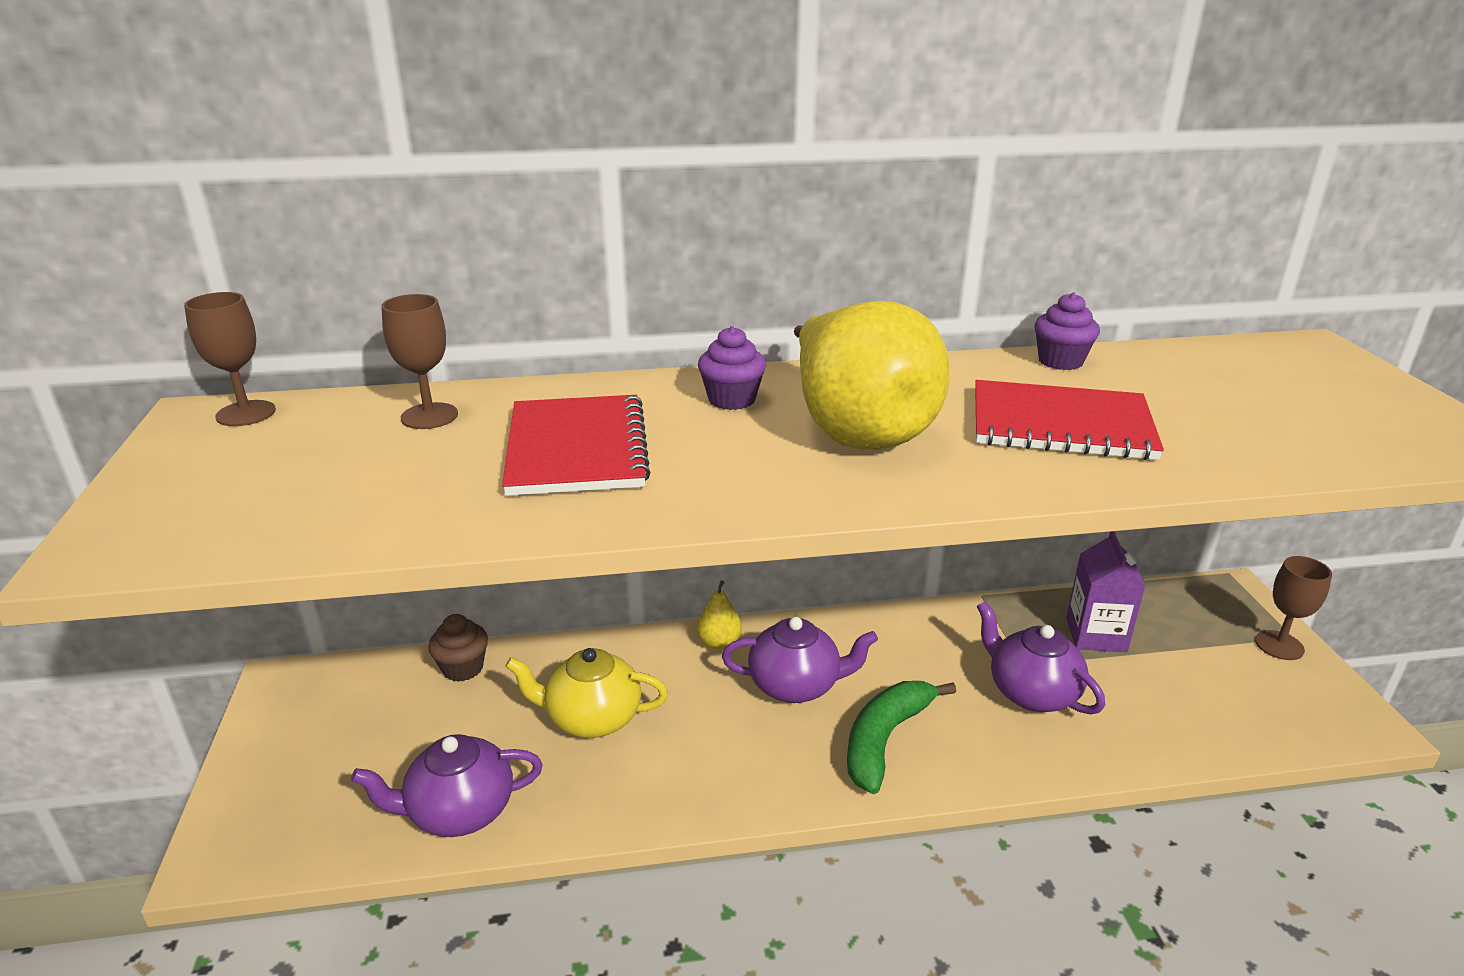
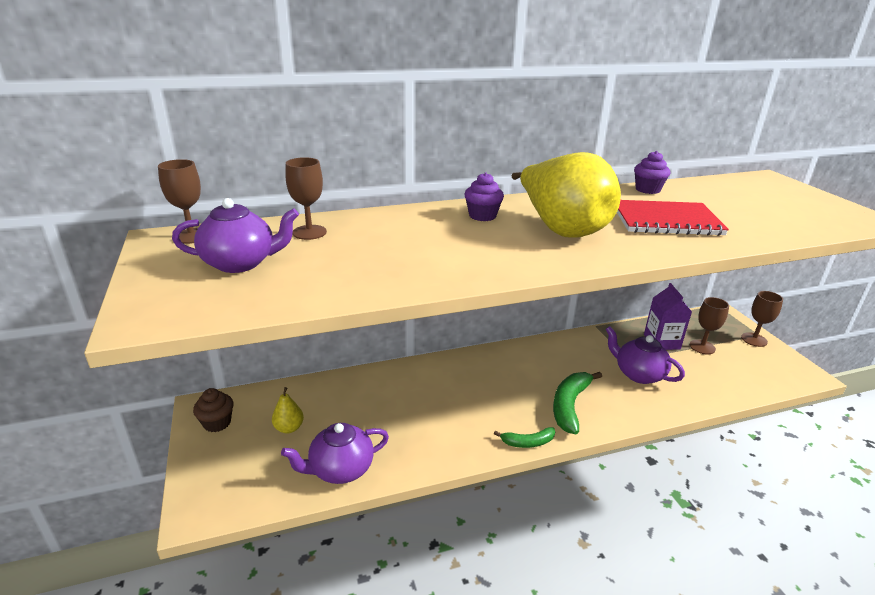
camera: 10 degrees left, 0 degrees up
(463, 668) = (314, 389): brown cupcake -> brown cupcake (217, 423)
(577, 448) = (408, 245): red notebook -> none
(592, 718) = (401, 410): yellow teapot -> none
(719, 643) = (461, 362): yellow pear -> yellow pear (289, 428)
(788, 799) = (528, 442): none -> green banana
(796, 685) = (511, 381): purple teapot -> purple teapot (241, 263)
(1171, 651) = (702, 347): none -> brown goblet

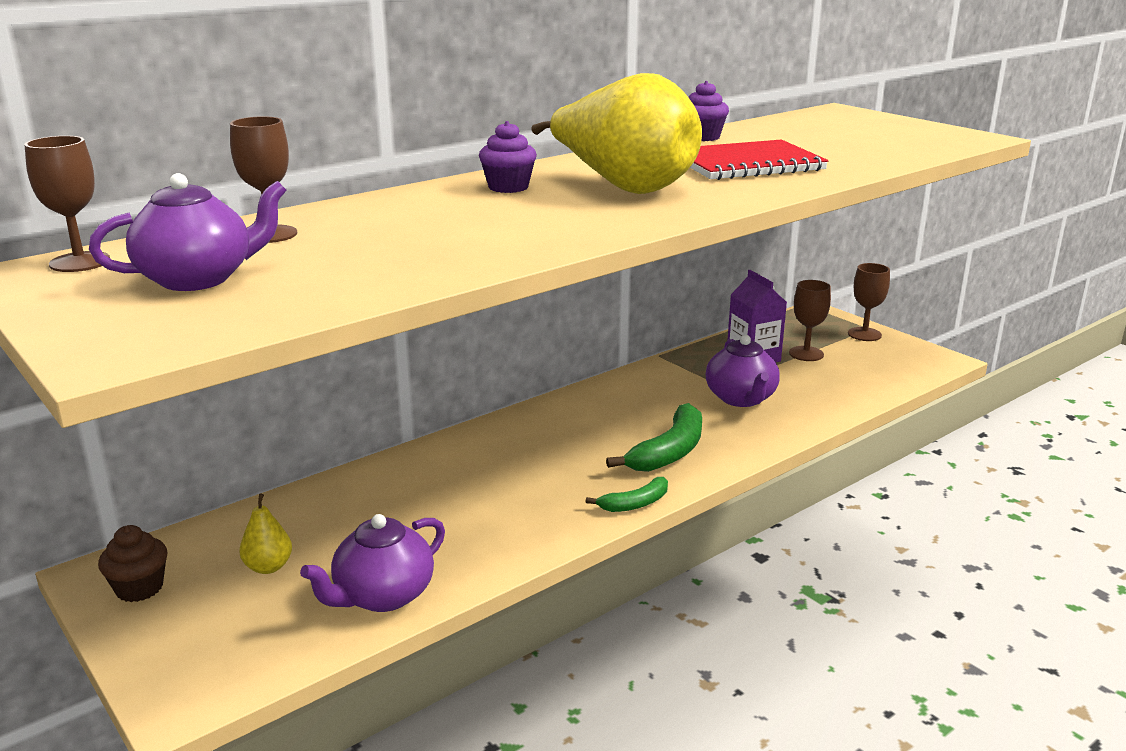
camera: 20 degrees left, 5 degrees down
(569, 406) = (669, 451): green banana -> green banana turned 150 degrees counterclockwise
(638, 374) = (741, 398): purple teapot -> purple teapot turned 120 degrees counterclockwise

